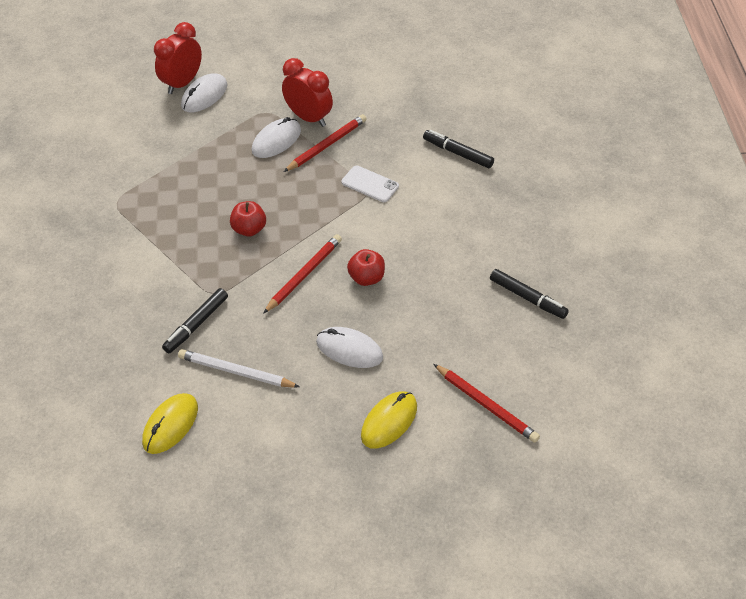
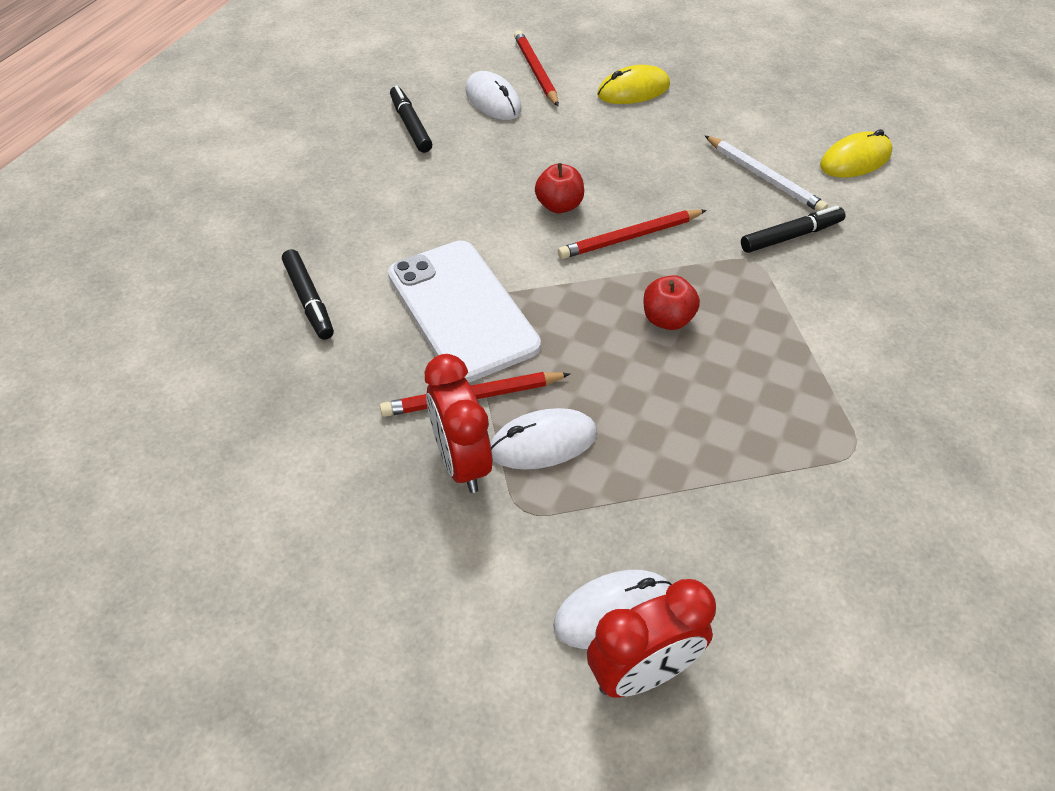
camera: 150 degrees left, 0 degrees up
(349, 350) = (630, 152): white mouse -> white mouse (493, 100)
(370, 184) = (462, 310): white phone -> white phone, size x2.10

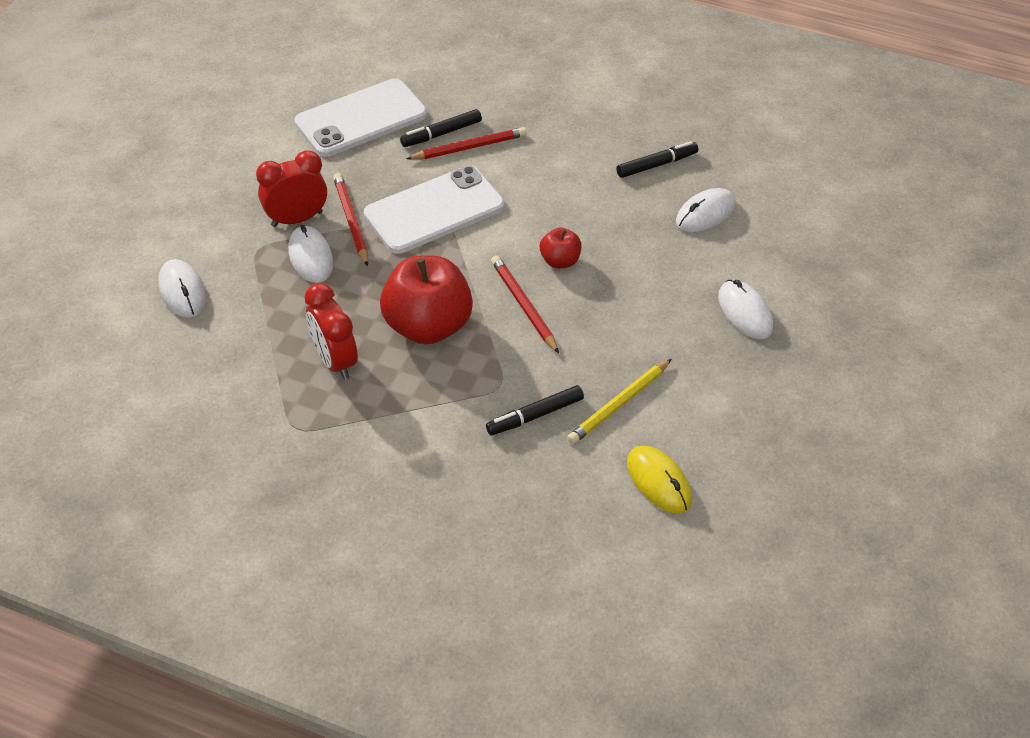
camera: 85 degrees right, 0 degrees up
(249, 388) = (361, 118): none -> white phone
(536, 71) = (761, 240): red pencil -> red pencil (469, 147)
(633, 90) = (744, 312): yellow mouse -> white mouse
(642, 673) = (142, 303): red clock -> red clock (335, 360)
(667, 319) = (428, 325): red apple -> red apple, size x2.06
(764, 177) = (619, 404): white pencil -> yellow pencil
(791, 236) = (535, 415): black marker -> black marker turned 90 degrees clockwise

